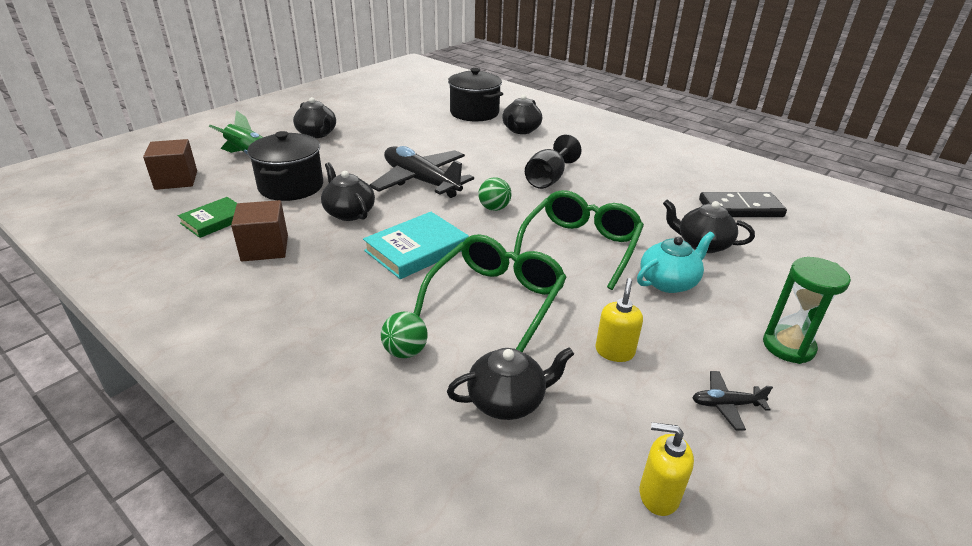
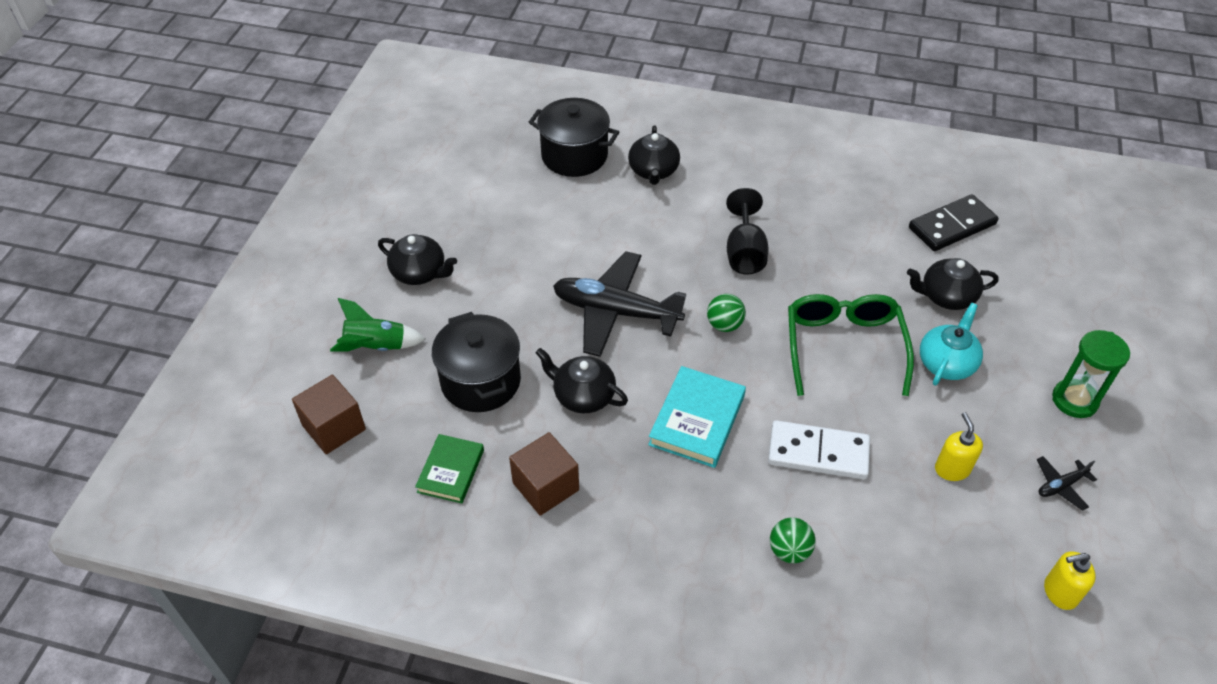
camera: 25 degrees left, 15 degrees up
(496, 299) = (818, 452): green glasses -> white domino
(507, 400) = (906, 561): black teapot -> none

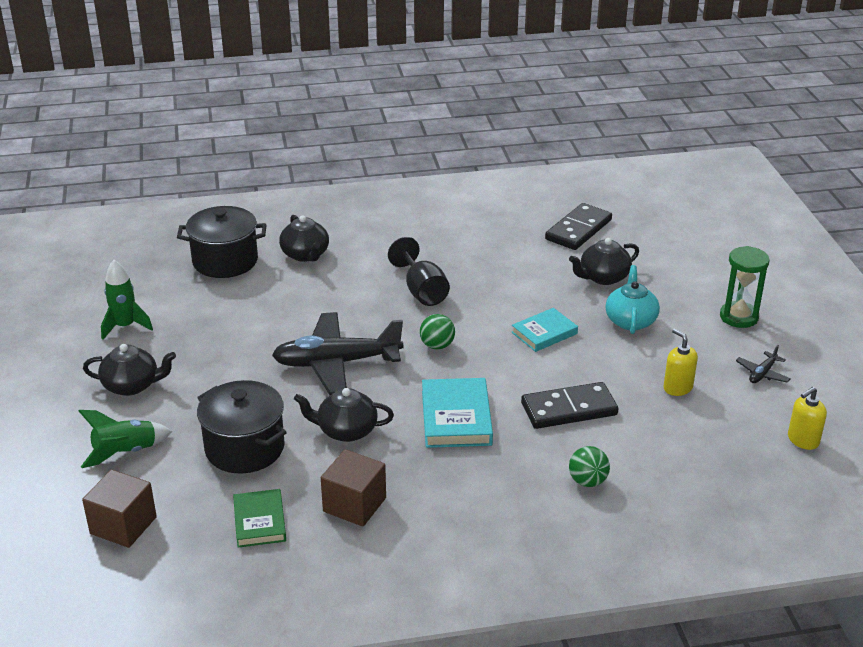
camera: 25 degrees left, 15 degrees down
(447, 203) = (125, 326): none -> green rocket
(818, 452) = (569, 409): white domino -> black domino
(843, 347) = (544, 333): green glasses -> turquoise book

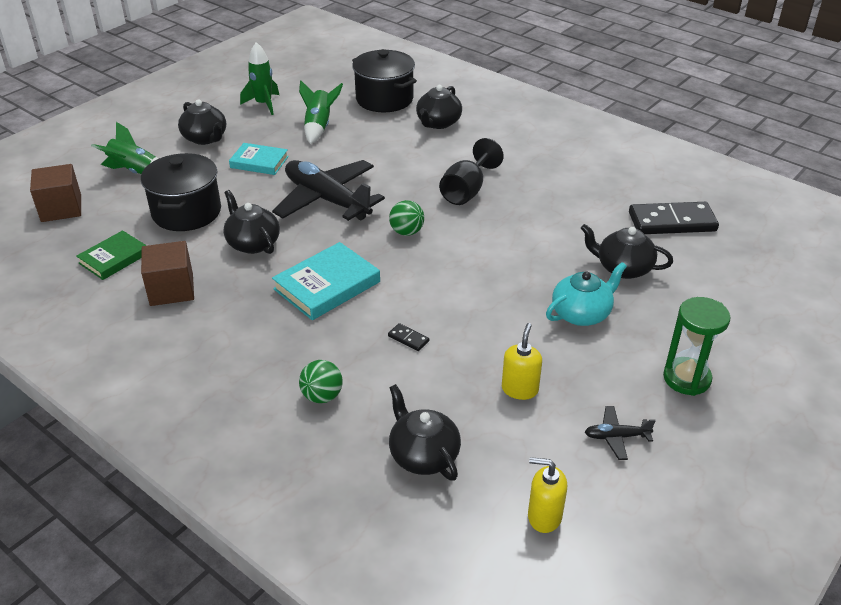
camera: 50 degrees right, 5 degrees up
(215, 314) = (319, 126): none -> green rocket
(544, 333) = (496, 275): turquoise book -> turquoise book (259, 162)
(569, 409) = (408, 338): black domino -> black domino, size x0.41
(699, 463) = (423, 455): none -> black teapot

